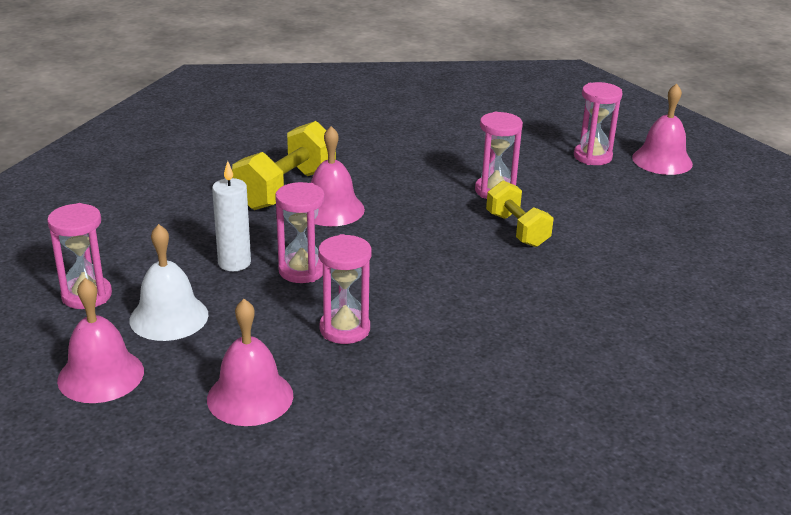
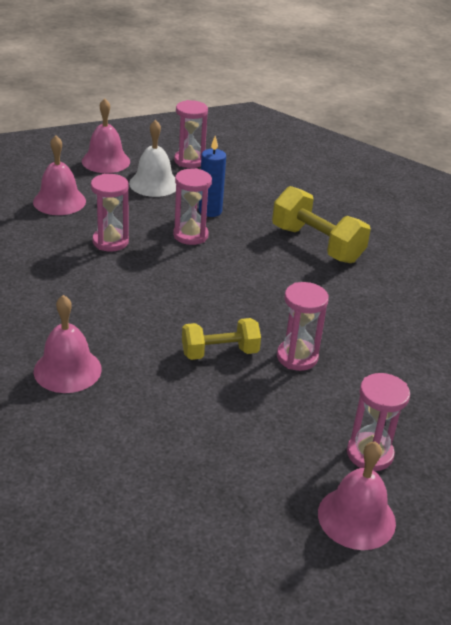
camera: 100 degrees right, 5 degrees up
(234, 263) = (210, 211): white candle -> blue candle
(331, 209) = (279, 260): pink bell -> pink bell (67, 370)

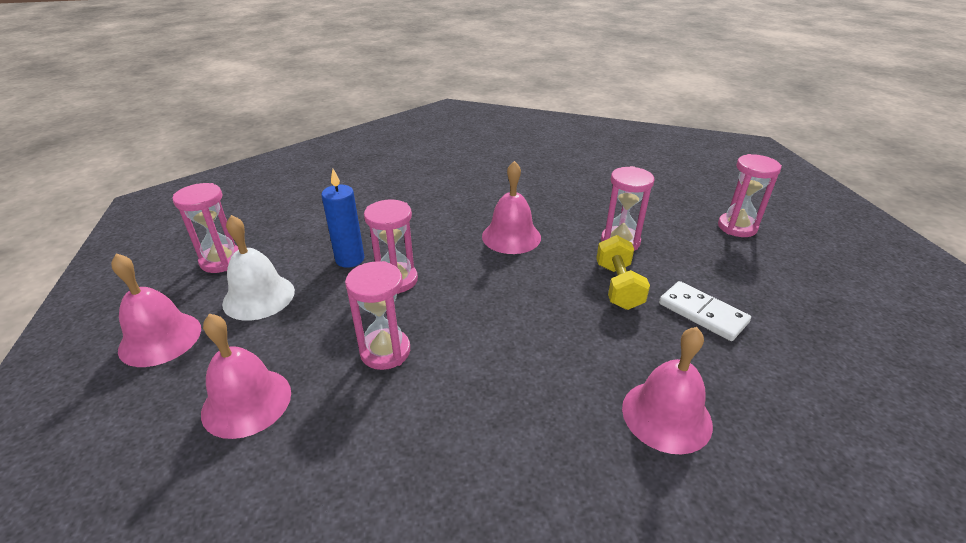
camera: 75 degrees left, 0 degrees up
(194, 404) = (702, 313): none -> white domino
(317, 244) = (442, 203): yellow dumbbell -> none
(356, 517) = (811, 245): pink bell -> pink bell (511, 236)

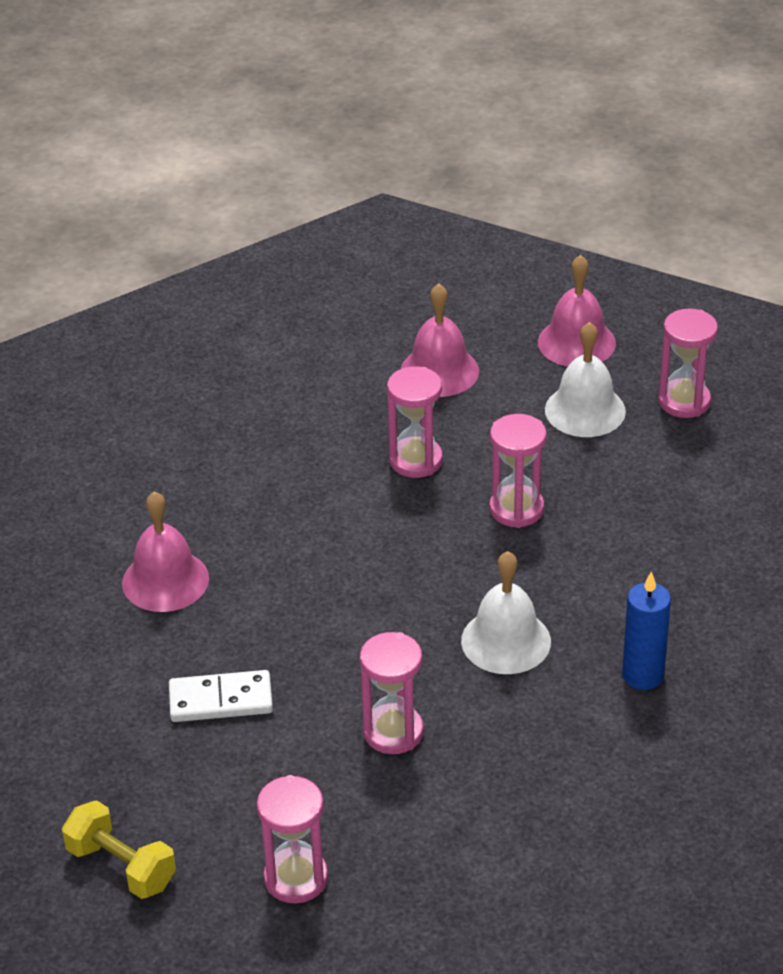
camera: 130 degrees right, 5 degrees up
(350, 259) = (592, 491): blue candle -> blue candle (643, 675)
(511, 236) = (506, 641): pink bell -> white bell
(618, 286) = (325, 668): yellow dumbbell -> yellow dumbbell (121, 866)

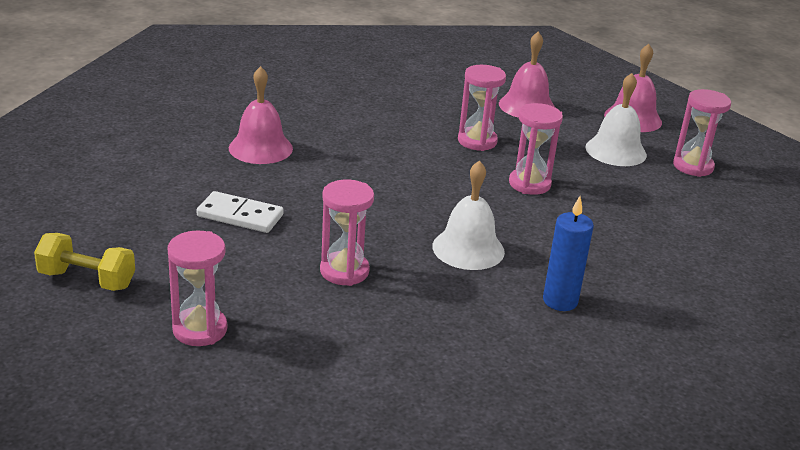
camera: 20 degrees right, 10 degrees down
(121, 866) = (87, 280): yellow dumbbell -> yellow dumbbell turned 45 degrees counterclockwise

